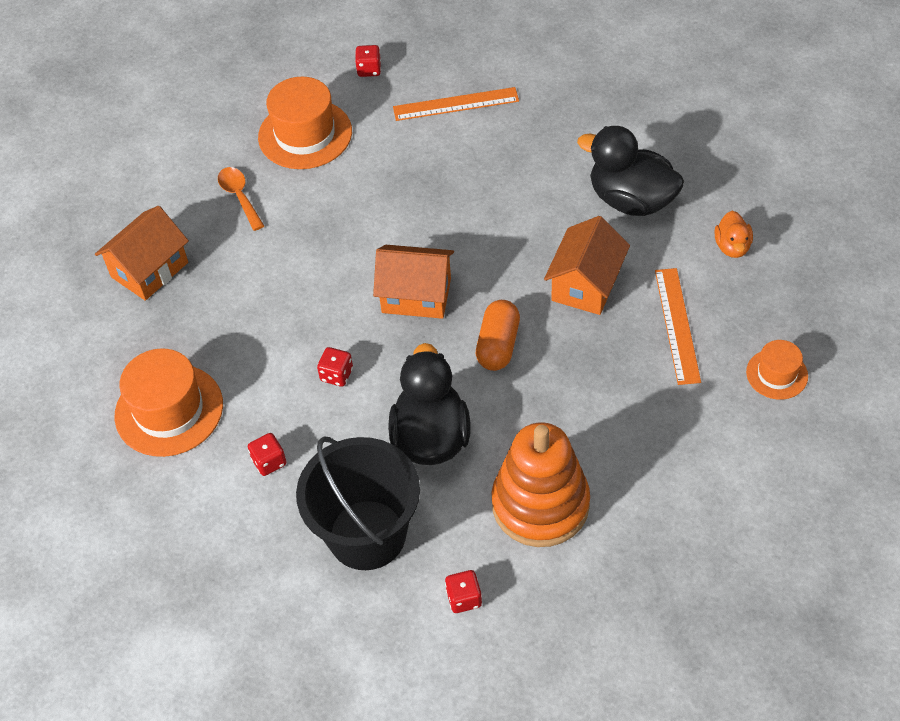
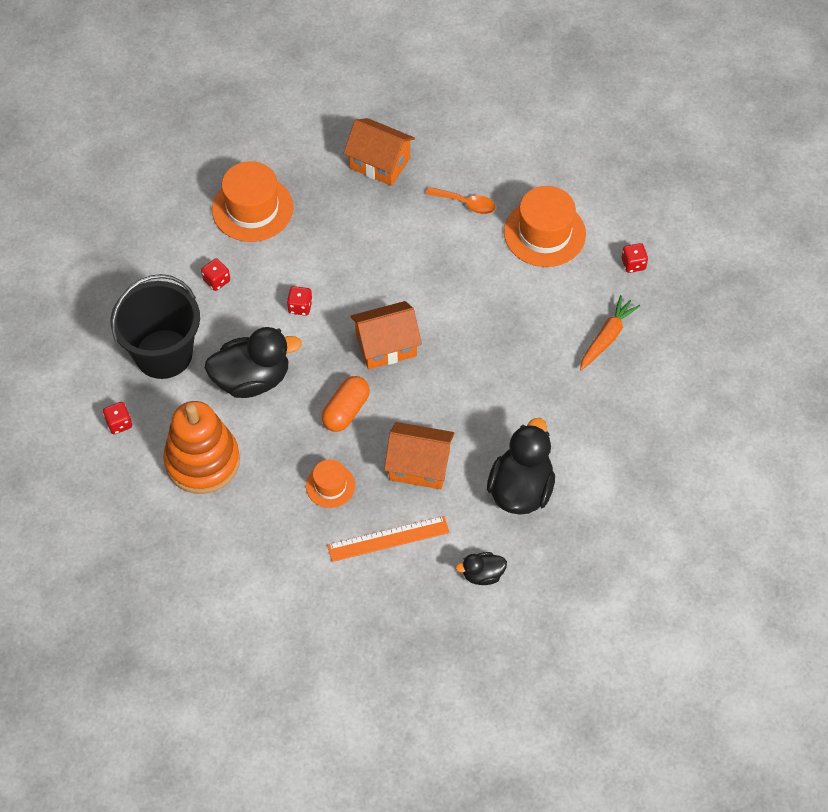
camera: 75 degrees right, 5 degrees up
(240, 197) = (465, 203): orange spoon -> orange spoon turned 60 degrees clockwise
(416, 295) = (386, 346): orange house -> orange house turned 75 degrees clockwise
(456, 104) = (607, 337): orange ruler -> orange carrot
(498, 345) = (346, 411): orange capsule -> orange capsule turned 60 degrees counterclockwise
(732, 247) = (482, 575): orange duck -> black duck
(777, 374) = (349, 619): orange hat -> orange hat (330, 485)

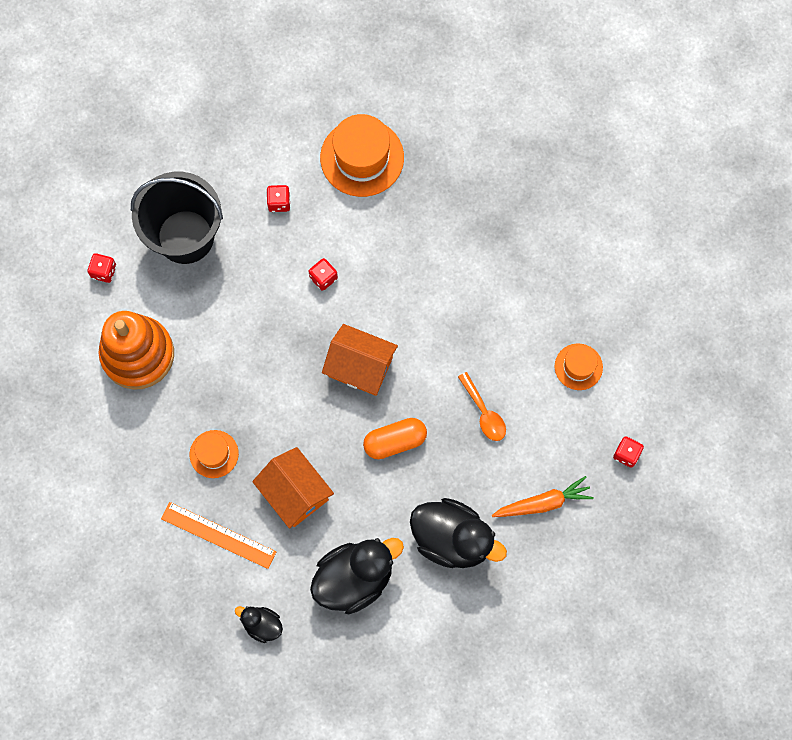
camera: 40 degrees right, 15 degrees up
(252, 379) = (233, 313): black duck -> black duck (452, 539)
(346, 411) = (280, 399): orange capsule -> orange capsule (395, 441)
(379, 163) = (500, 194): orange house -> none
(465, 203) = (537, 287): orange spoon -> orange spoon (484, 412)
(544, 233) = (578, 367): orange hat -> orange hat, size x0.56

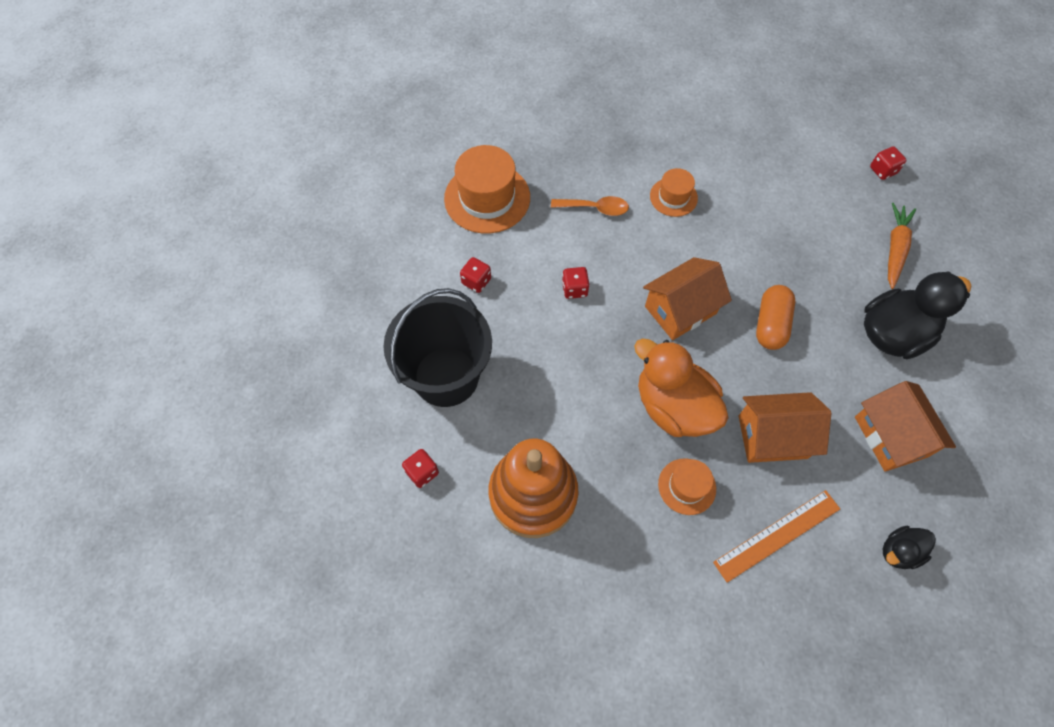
camera: 55 degrees left, 10 degrees down
(271, 409) = (673, 406): none -> orange duck
(354, 578) = (891, 436): black duck -> orange house
(484, 412) = (784, 244): orange spoon -> orange spoon (595, 208)
(578, 367) = (785, 159): orange hat -> orange hat (673, 197)

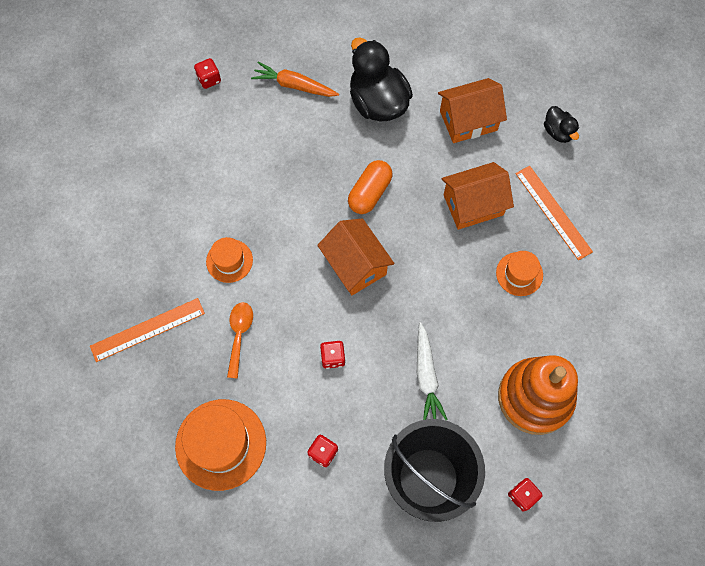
camera: 90 degrees left, 5 degrees up
(556, 378) = (426, 376): none -> white carrot
(597, 137) = (147, 329): none -> orange ruler
(673, 406) = (450, 278): orange duck -> none
(770, 324) = (369, 193): orange capsule -> orange capsule turned 75 degrees counterclockwise
(772, 437) = (473, 205): orange house -> orange house turned 75 degrees clockwise

